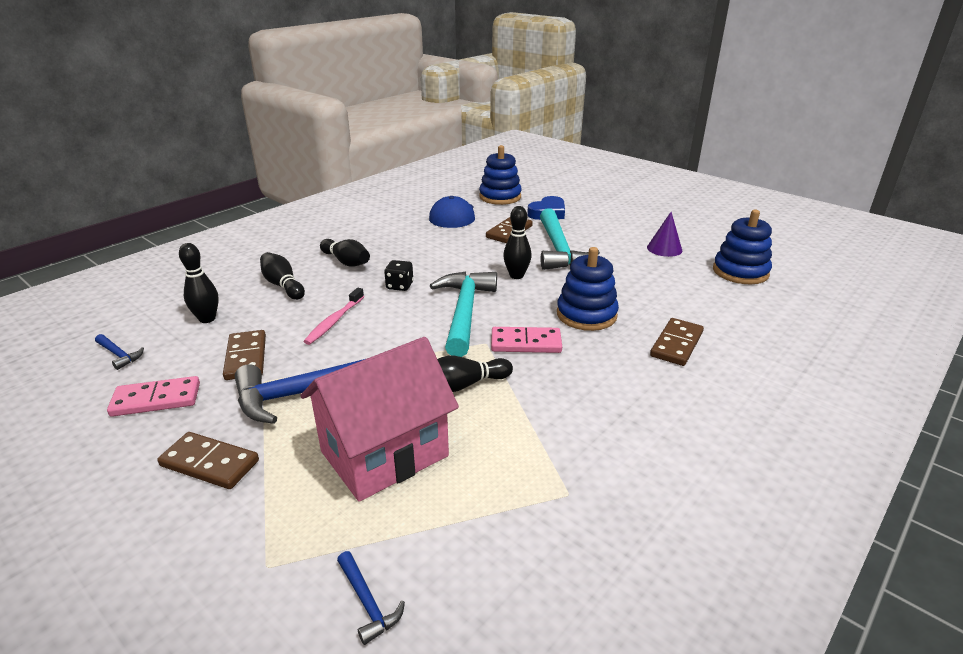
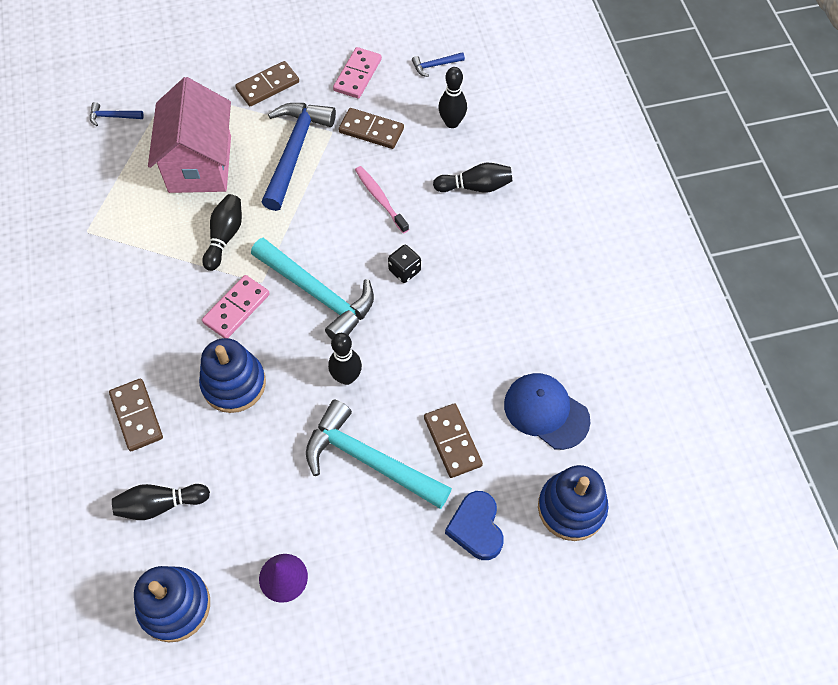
camera: 125 degrees right, 30 degrees up
(346, 262) = (490, 251): black bowling pin -> black bowling pin (160, 505)

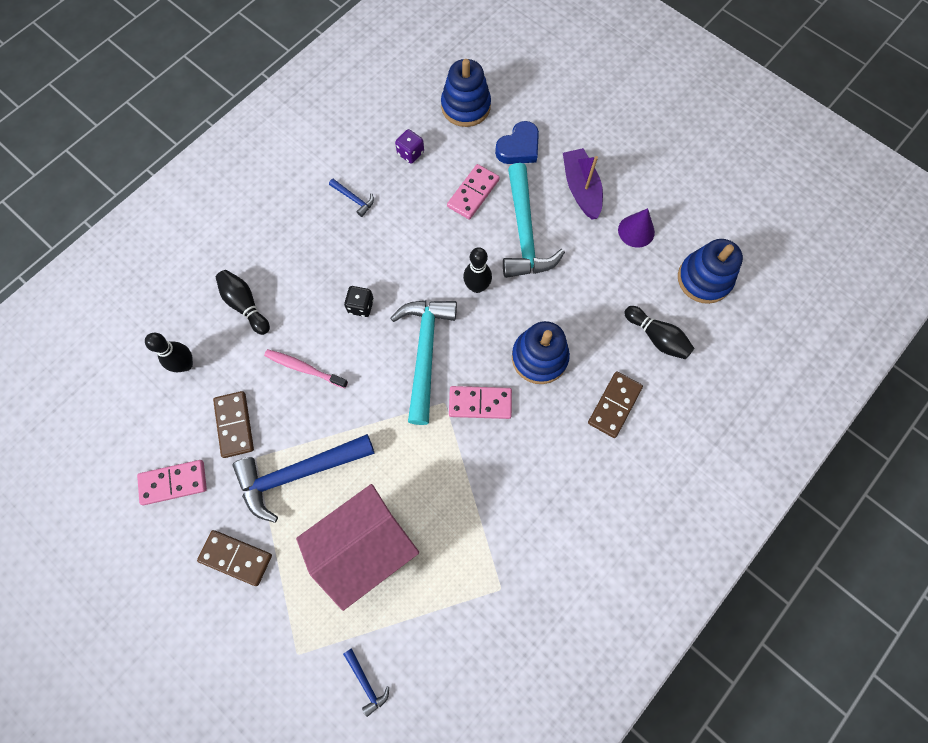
camera: 125 degrees left, 10 degrees up
(225, 237) = (424, 464): black bowling pin -> none
(376, 557) = (581, 189): none -> purple boat
(380, 199) = (304, 368): pink toothbrush -> pink toothbrush turned 90 degrees clockwise
(435, 65) = (122, 421): blue hammer -> blue hammer (354, 199)
(452, 441) = (473, 193): brown domino -> pink domino
(546, 412) = (410, 153): blue cap -> purple dice

